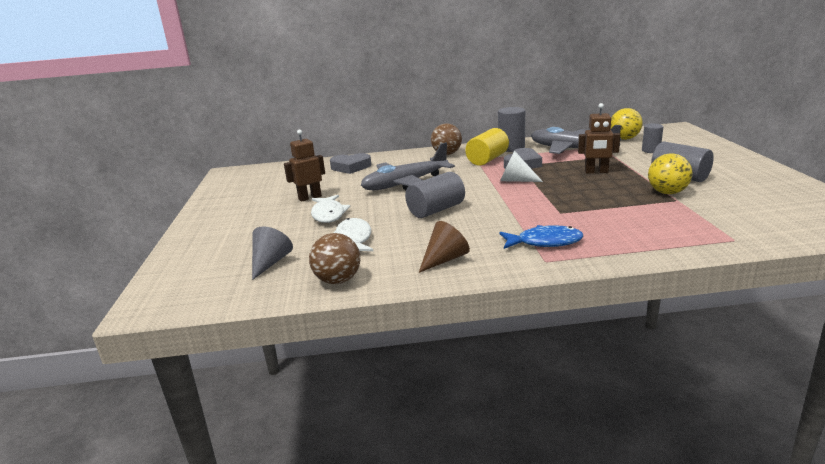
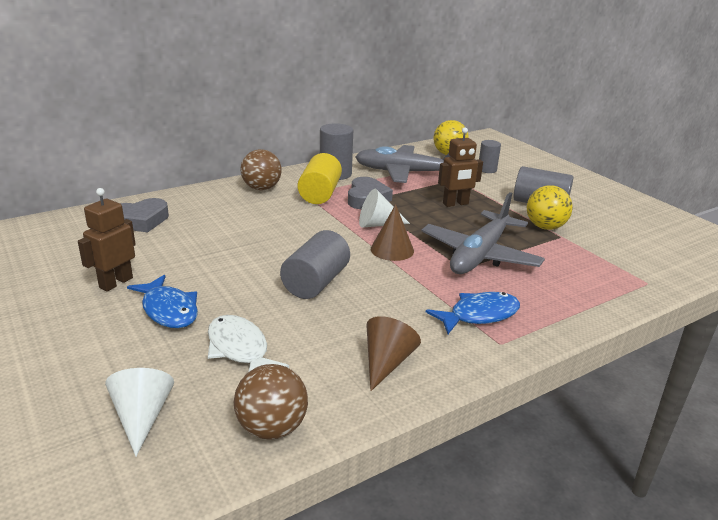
camera: 30 degrees left, 5 degrees up
(270, 263) = (142, 417): grey cone -> white cone
(328, 214) = (168, 310): white fish -> blue fish
(405, 184) = (242, 243): grey plane -> grey plane (480, 255)
(512, 196) = (392, 249): none -> brown cone

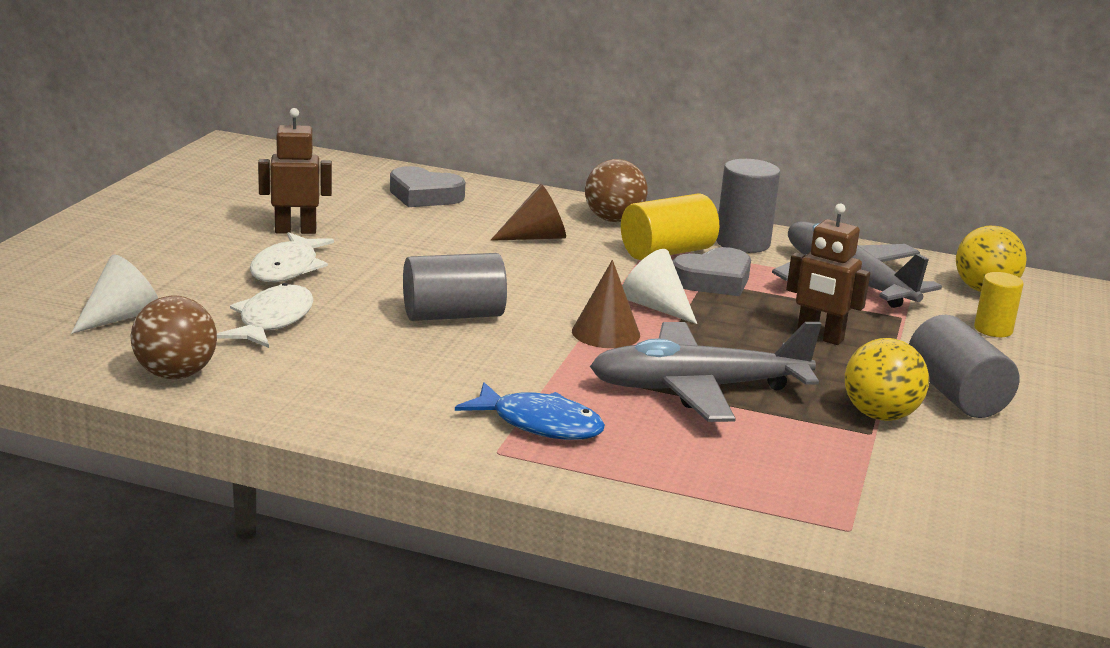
camera: 50 degrees right, 5 degrees down
(168, 310) = (287, 268): blue fish -> white fish
(386, 362) = (357, 397): brown cone -> brown cone (536, 237)
(487, 169) = (993, 329): grey cylinder -> yellow cylinder

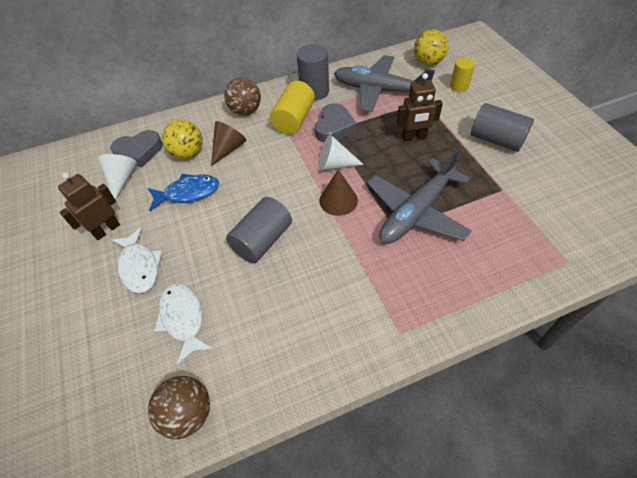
camera: 35 degrees left, 30 degrees up
(121, 317) = (97, 388): white cone -> white cone (122, 179)
(539, 424) = (392, 294): blue fish -> blue fish (188, 193)
(880, 415) = (491, 175): yellow ball -> yellow ball (188, 153)

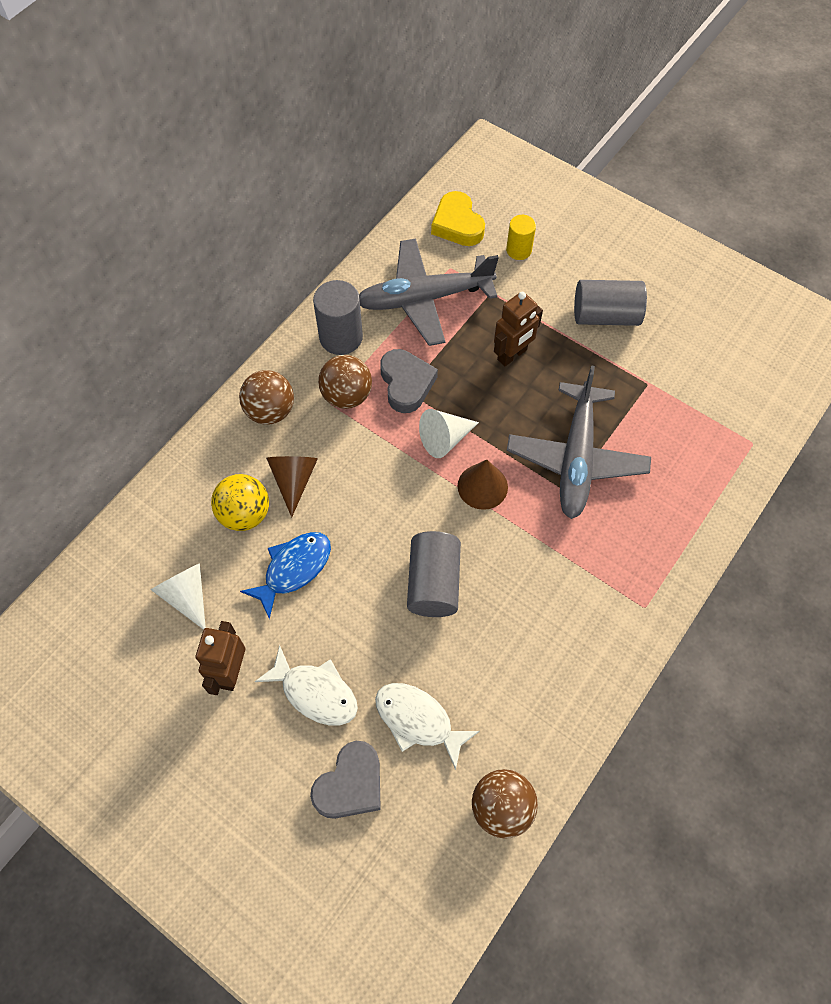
camera: 35 degrees left, 10 degrees up
(139, 152) = (173, 544): grey heart -> grey heart (350, 784)
(294, 120) = (347, 395): yellow cylinder -> brown ball
(428, 62) = (457, 224): yellow ball -> yellow heart

